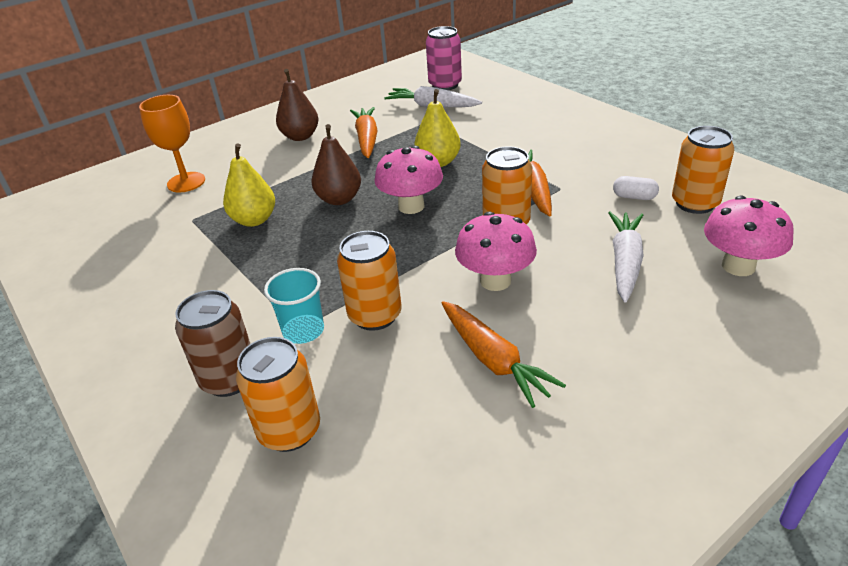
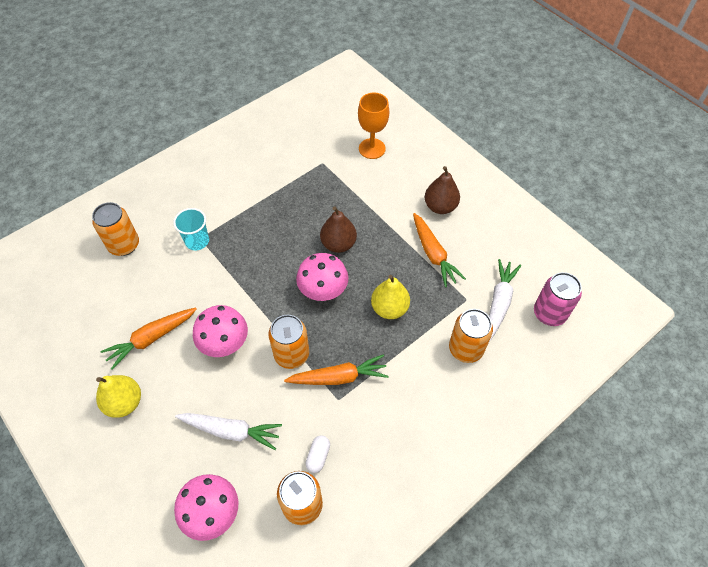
camera: 85 degrees right, 20 degrees up
(229, 379) = (166, 213): brown can -> none
(254, 220) = (317, 197): yellow pear -> yellow pear (124, 402)
(367, 139) = (433, 254): orange carrot -> orange carrot turned 75 degrees clockwise
(375, 315) = (203, 276): orange can -> orange can (465, 349)

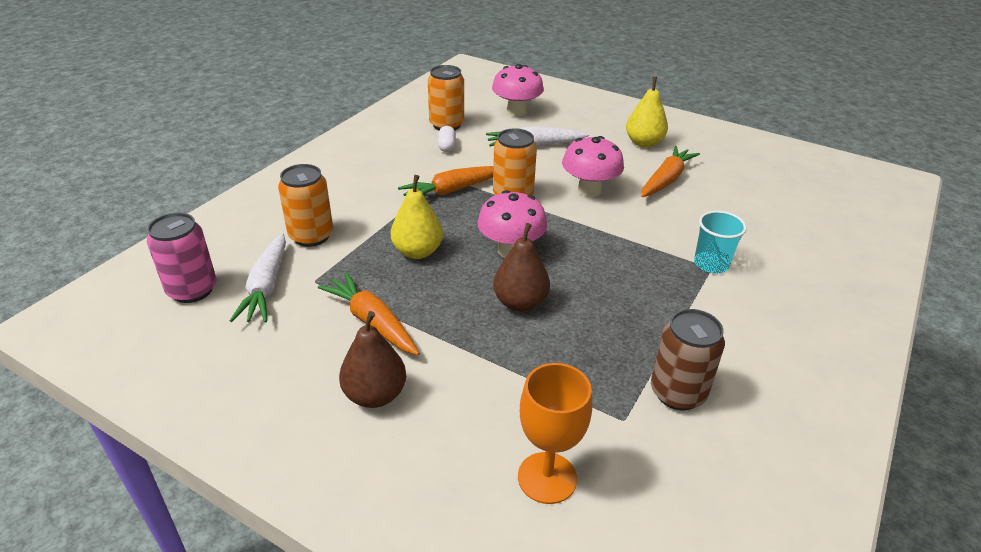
camera: 160 degrees right, 20 degrees down
(124, 245) = (792, 241): orange can -> none
(287, 168) = (677, 393): none -> brown can

